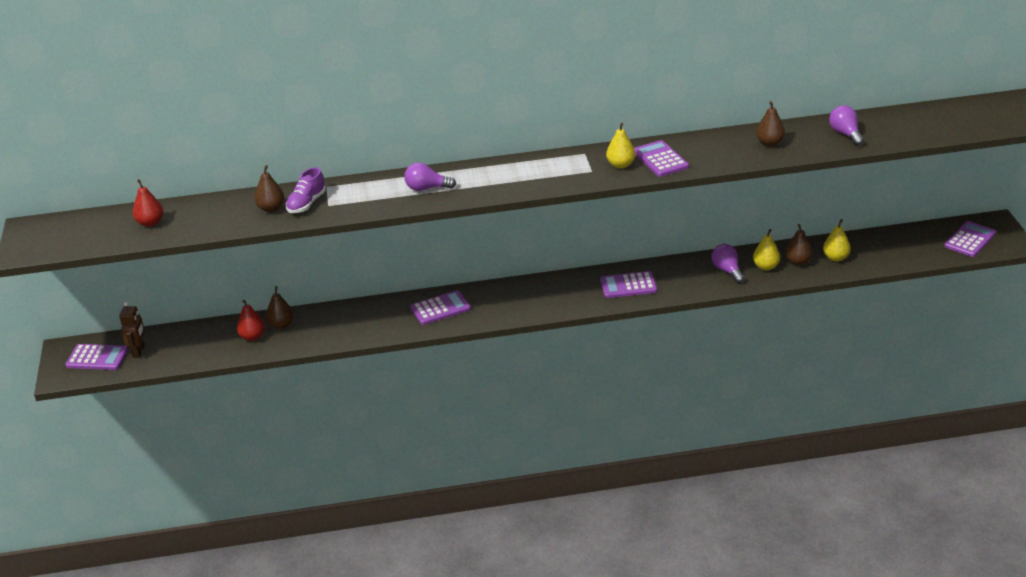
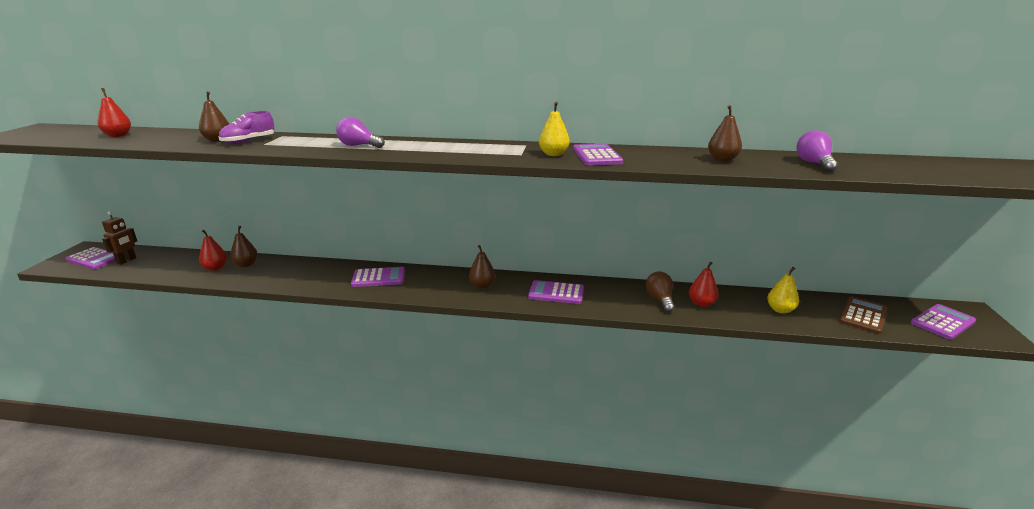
camera: 15 degrees right, 10 degrees down
(727, 271) = (660, 299): purple light bulb -> brown light bulb
(766, 267) = (701, 303): yellow pear -> red pear
(798, 262) = (737, 306): brown pear -> brown pear (482, 285)
(905, 248) = (863, 315): none -> brown calculator

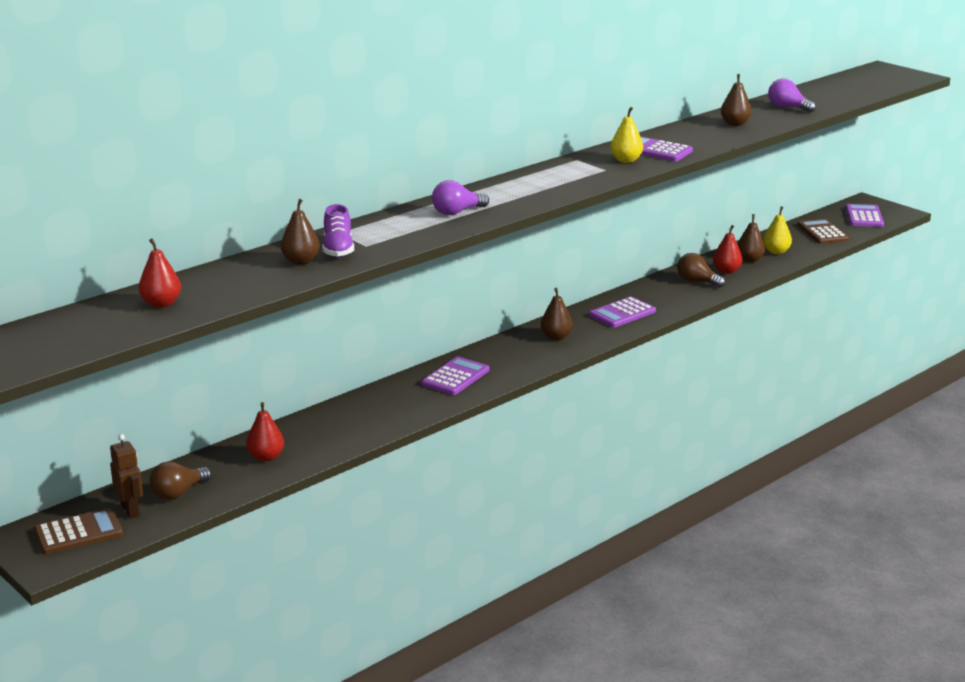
camera: 50 degrees left, 0 degrees up
(95, 259) = (78, 532): purple calculator -> brown calculator
(154, 264) = (178, 493): none -> brown light bulb
(246, 264) = (288, 438): brown pear -> brown pear (749, 260)

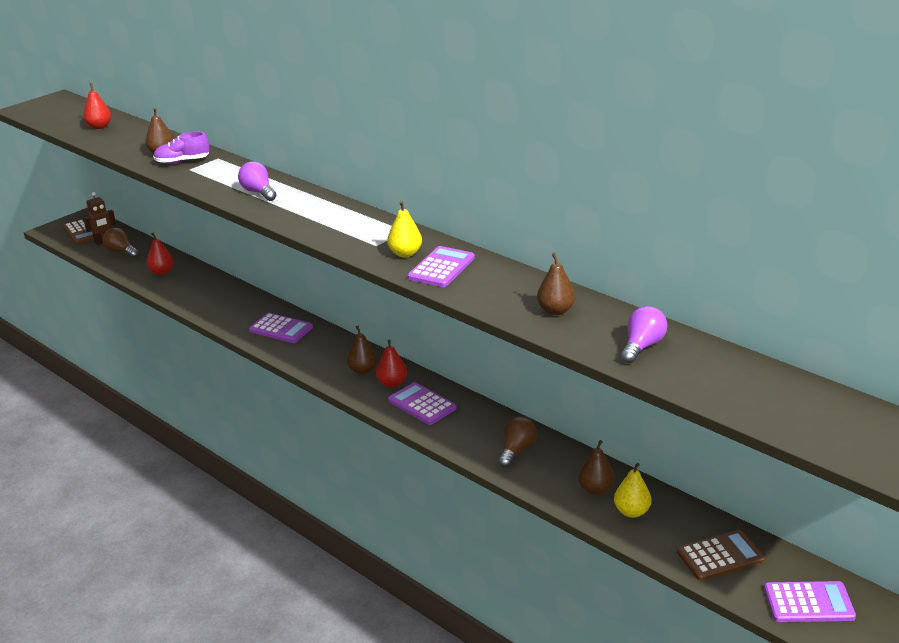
camera: 85 degrees right, 5 degrees up
(726, 271) = (554, 471): red pear -> red pear (392, 383)

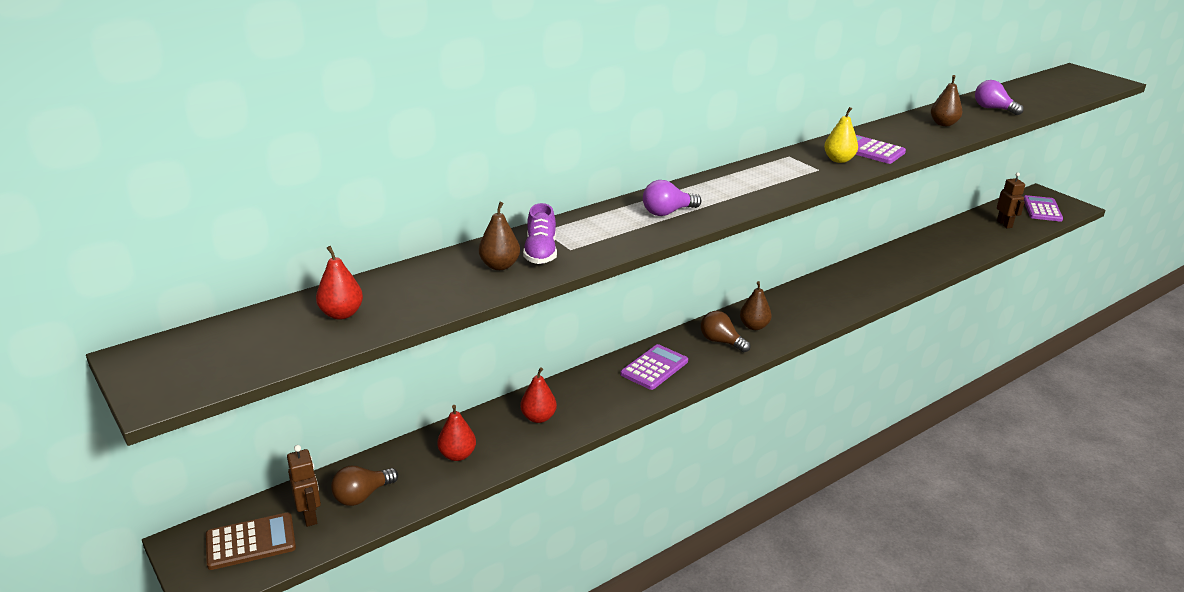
camera: 80 degrees left, 0 degrees up
(392, 383) = (780, 313): red pear -> red pear (538, 417)
(422, 404) = (818, 303): purple calculator -> none
(517, 450) = (889, 271): brown light bulb -> brown light bulb (721, 342)
(595, 489) = (937, 250): brown pear -> none
(631, 512) = (962, 242): yellow pear -> none
(720, 556) = (1004, 224): brown calculator -> brown robot

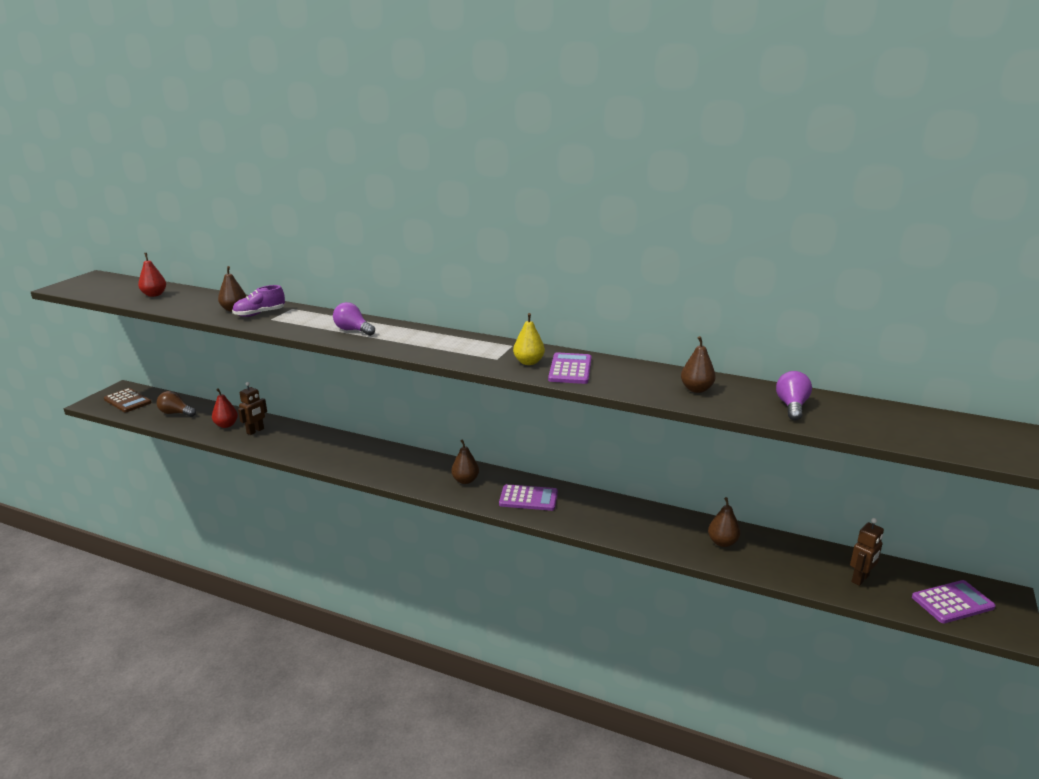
camera: 60 degrees right, 5 degrees down
(310, 516) = (153, 407): brown robot -> brown robot (255, 431)
(538, 417) = (280, 436): red pear -> none
(654, 368) = (369, 457): purple calculator -> purple calculator (528, 498)
(721, 342) = (428, 473): brown light bulb -> none
(934, 250) = (722, 542): none -> brown pear

